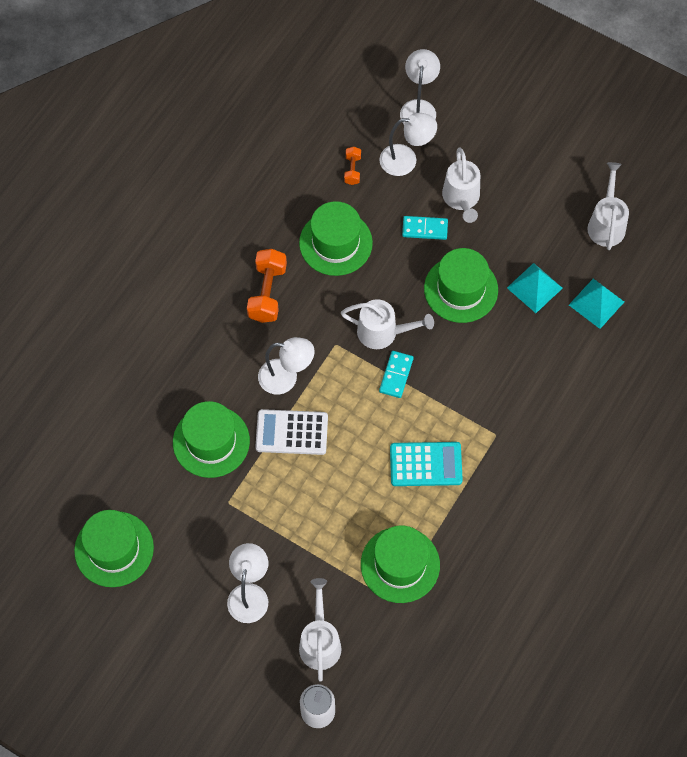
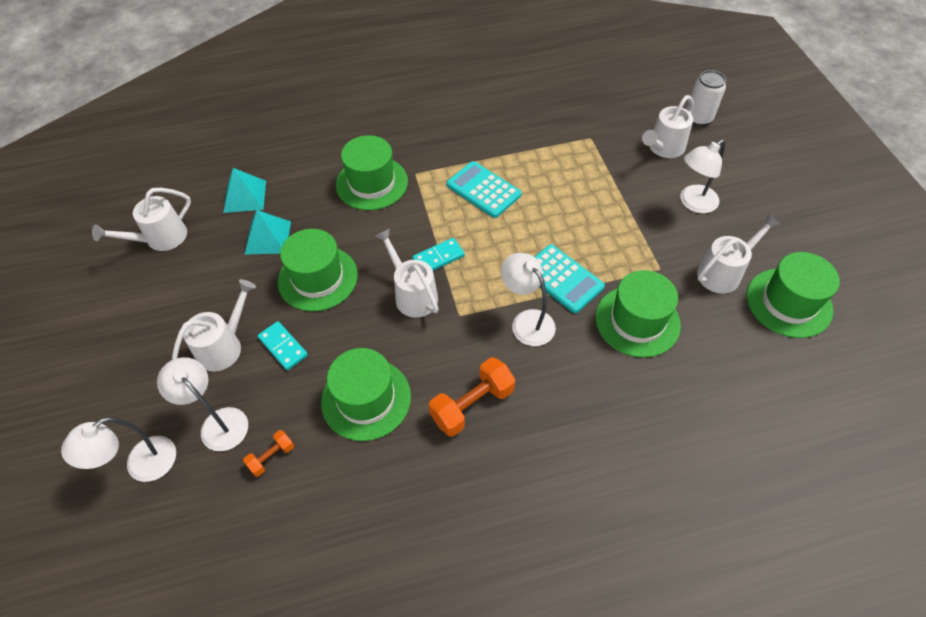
camera: 135 degrees left, 10 degrees down
(179, 539) = (724, 272): none -> white watering can
(291, 432) = (562, 279): white calculator -> turquoise calculator
(400, 564) = (565, 151): green hat -> green hat (372, 183)

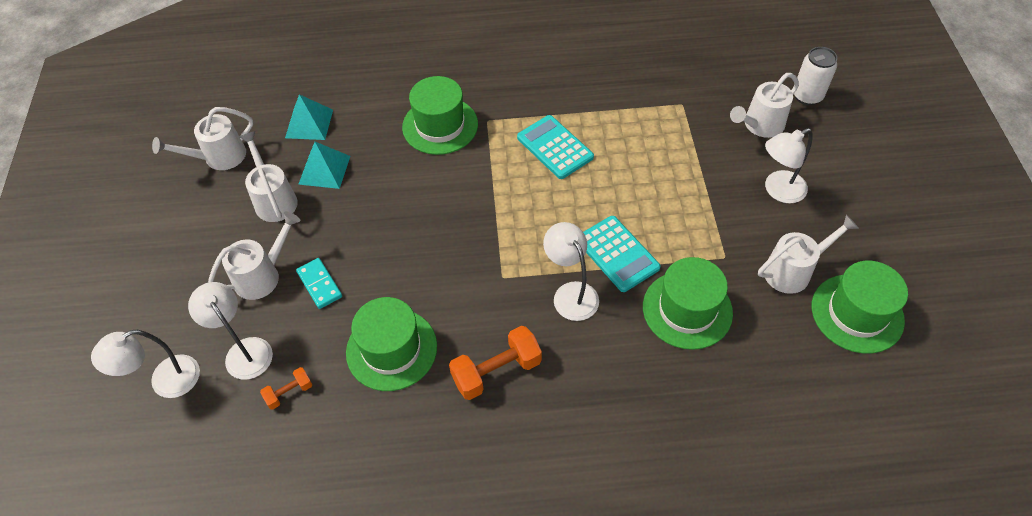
camera: 10 degrees right, 0 degrees up
(318, 278) = (366, 219): green hat -> none
(412, 294) = (458, 248): white watering can -> white watering can (274, 199)
(438, 257) = (493, 214): turquoise domino -> none

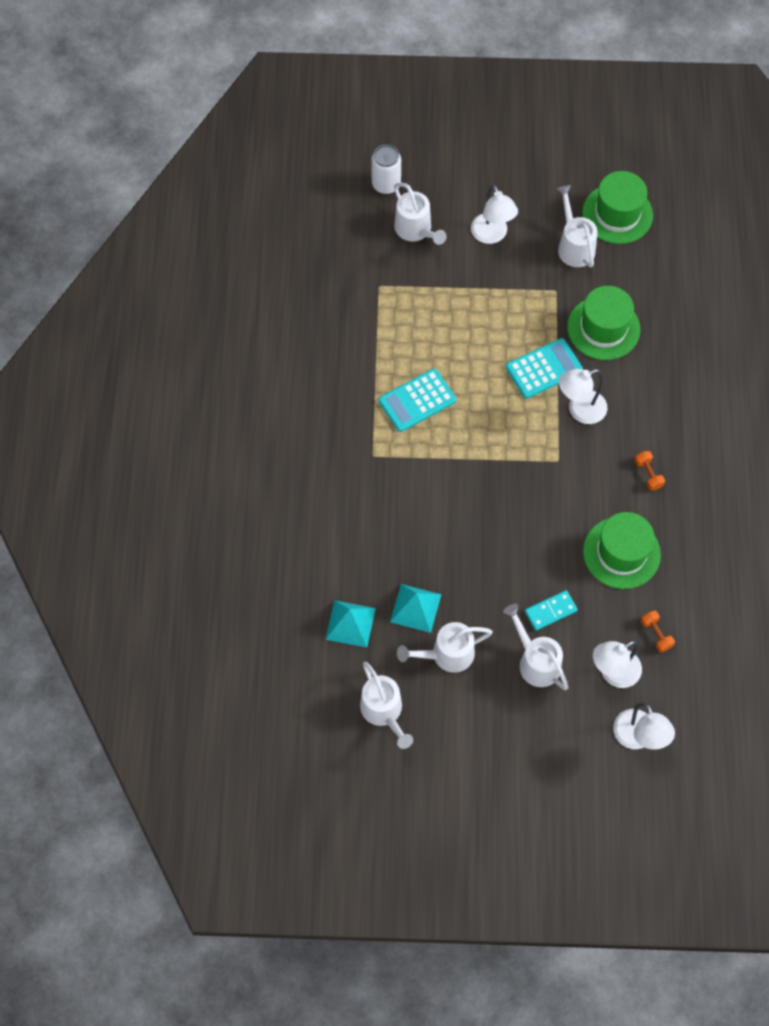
camera: 85 degrees left, 10 degrees up
(440, 126) = (373, 499): green hat -> none
(496, 371) = (648, 474): orange dumbbell -> orange dumbbell, size x0.54

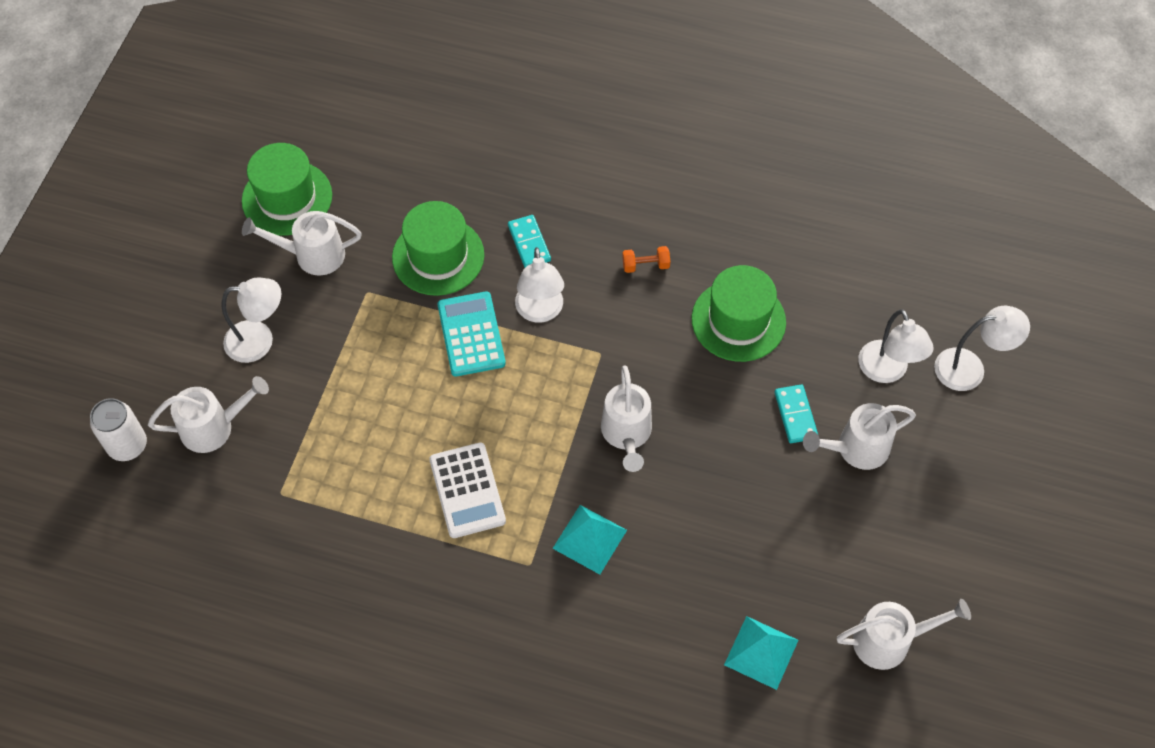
camera: 75 degrees left, 5 degrees down
(415, 608) = (757, 567): turquoise pyramid -> turquoise pyramid (590, 539)
(417, 400) = (467, 490): turquoise calculator -> white calculator
(446, 655) = (828, 547): white watering can -> white watering can (627, 435)
(638, 387) = (529, 243): none -> turquoise domino
(656, 634) = (847, 314): orange dumbbell -> none

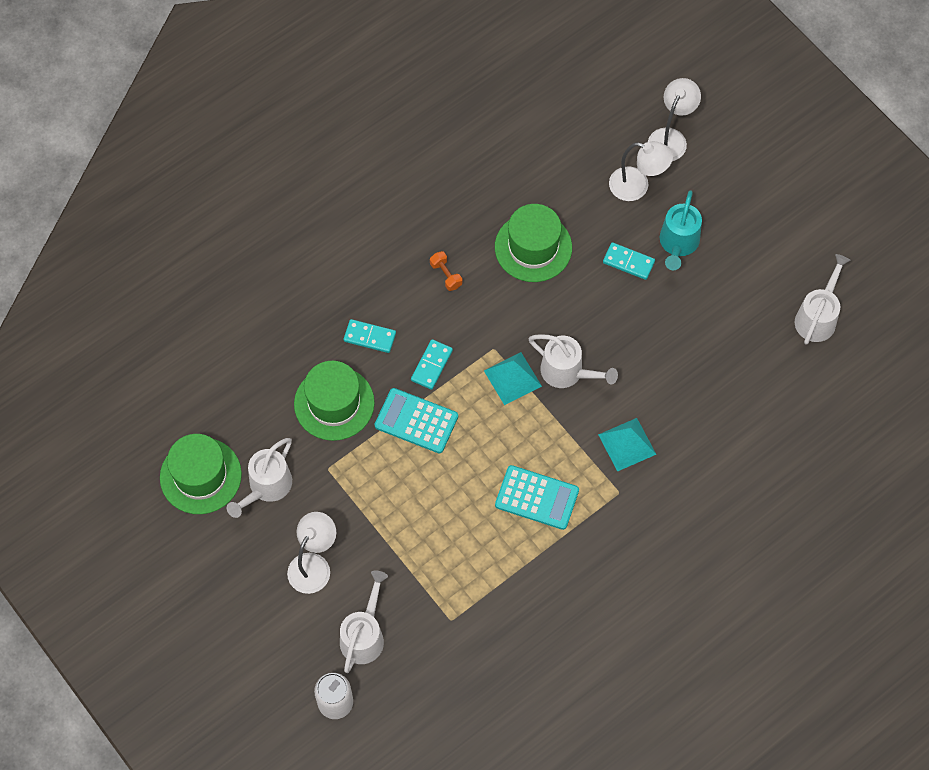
camera: 55 degrees left, 5 degrees up
(467, 490) = (537, 498): white calculator -> turquoise calculator
(540, 312) = (432, 365): white lamp -> turquoise domino
(645, 265) = (446, 275): orange dumbbell -> orange dumbbell turned 60 degrees counterclockwise
(761, 652) = (774, 394): turquoise pyramid -> turquoise pyramid (512, 378)
(855, 449) = (678, 244): white watering can -> turquoise watering can

